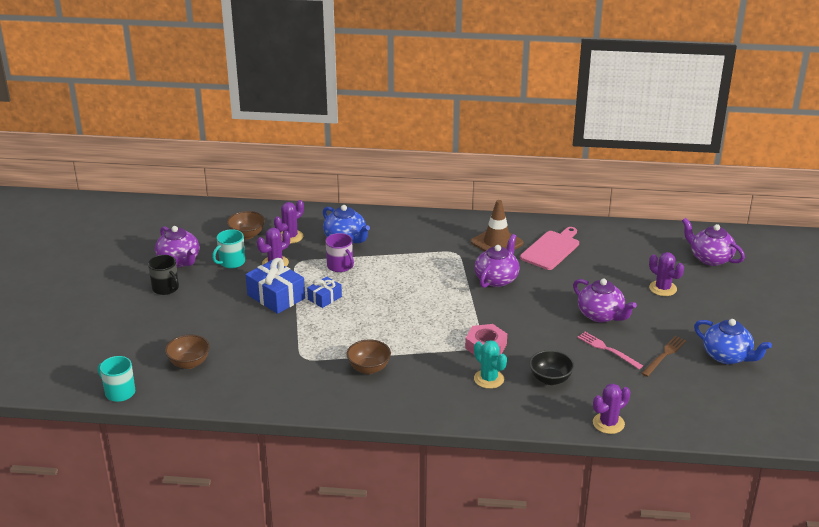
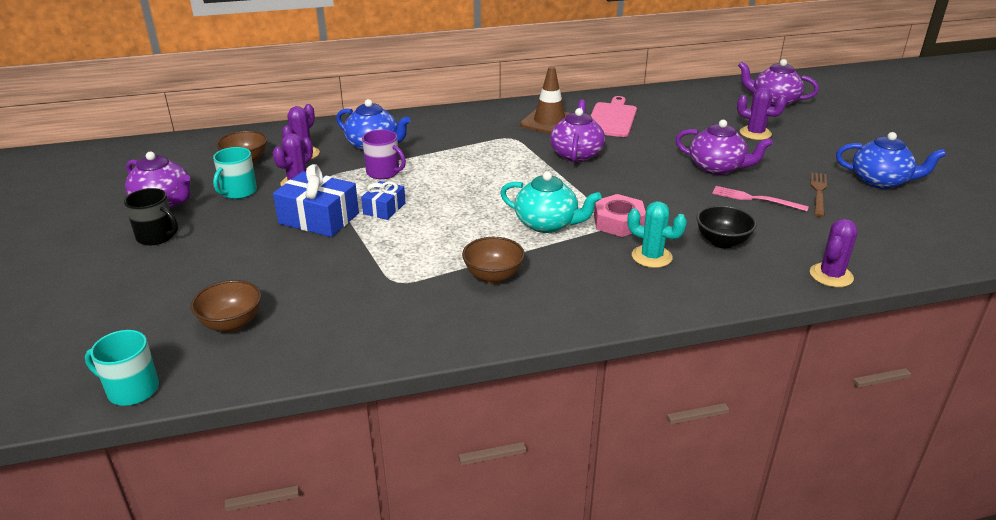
camera: 20 degrees left, 0 degrees up
(432, 336) = (547, 224): none -> turquoise teapot

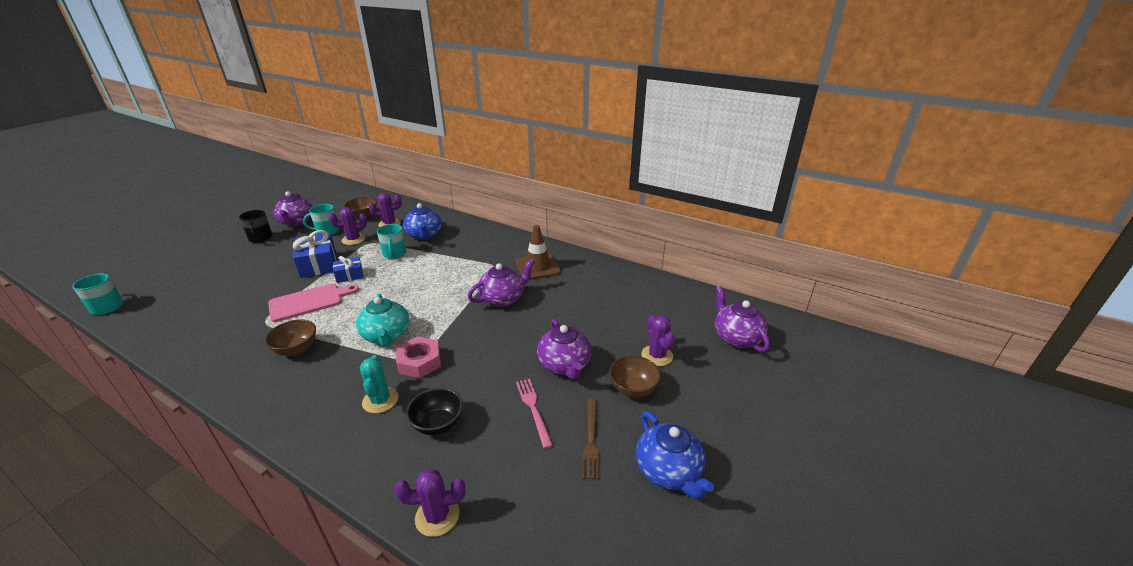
camera: 45 degrees right, 0 degrees up
(231, 323) = (185, 299): brown bowl -> brown bowl (633, 389)
(384, 172) = (394, 254): purple mug -> turquoise mug
(612, 119) = (580, 285): pink cutting board -> pink cutting board (309, 302)
(818, 192) = (591, 440): brown fork -> brown fork turned 120 degrees clockwise

